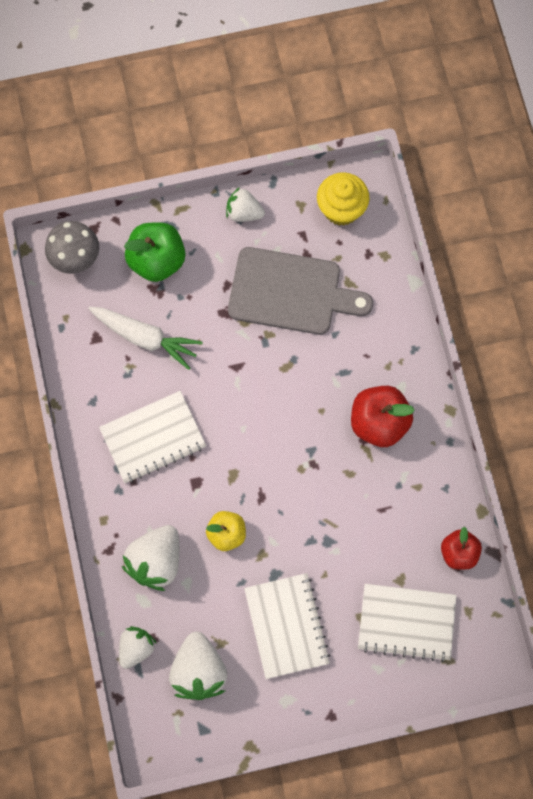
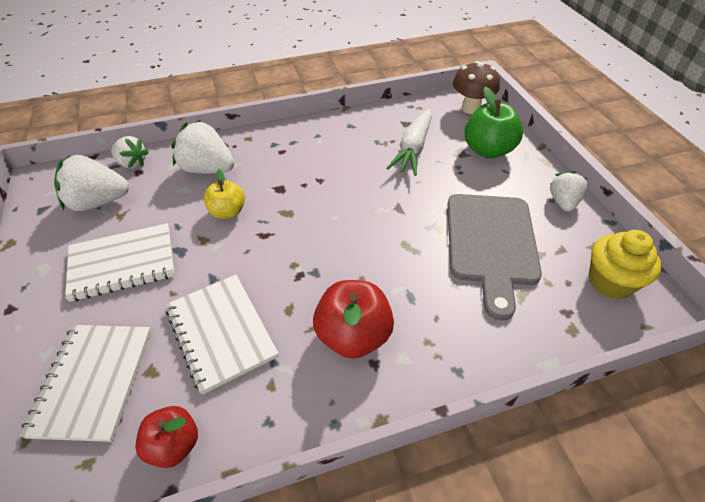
camera: 85 degrees right, 25 degrees down
(76, 259) = (471, 108): grey mushroom -> brown mushroom
(153, 438) = (321, 159): white notebook -> white notebook (221, 332)

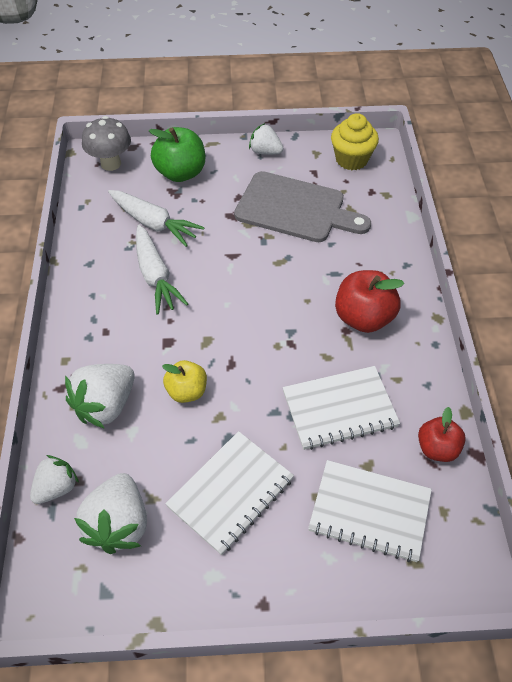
camera: 75 degrees left, 5 degrees up
(122, 263) = (230, 492): white notebook -> white notebook turned 45 degrees clockwise
(351, 164) = (155, 276): none -> white carrot
(471, 108) = (111, 164): brown mushroom -> grey mushroom

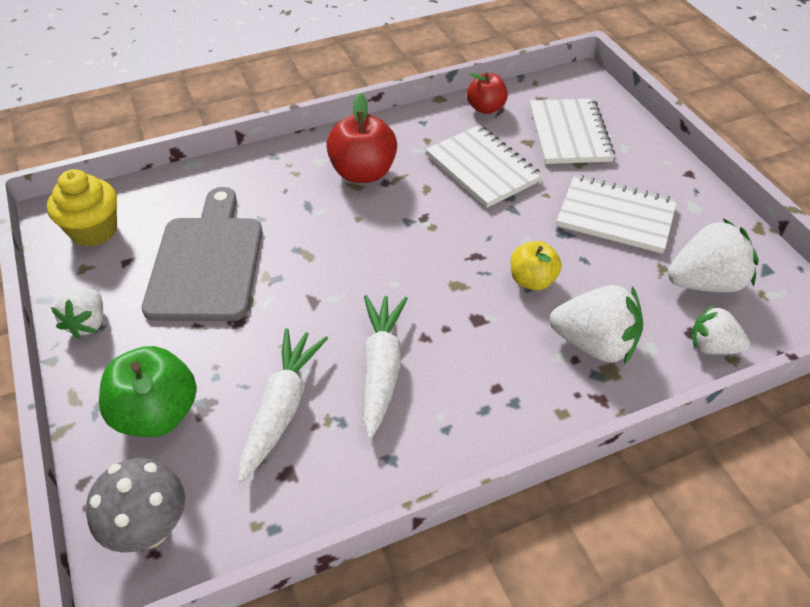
camera: 110 degrees left, 5 degrees down
(155, 276) = (381, 369): white carrot -> white carrot turned 45 degrees counterclockwise

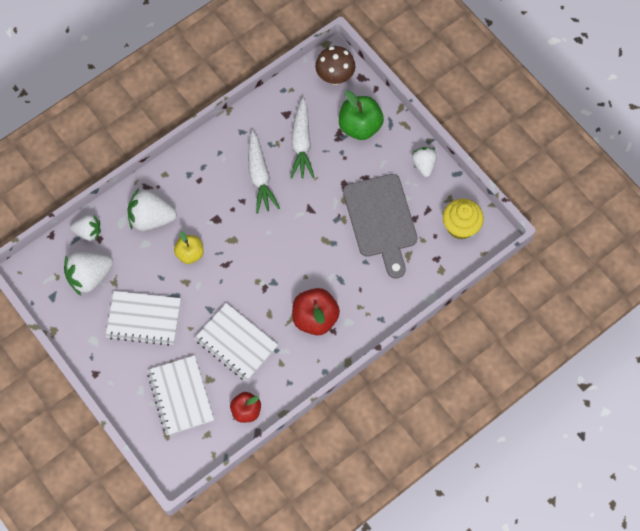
camera: 165 degrees right, 20 degrees up
(150, 529) = (335, 77): grey mushroom -> brown mushroom

